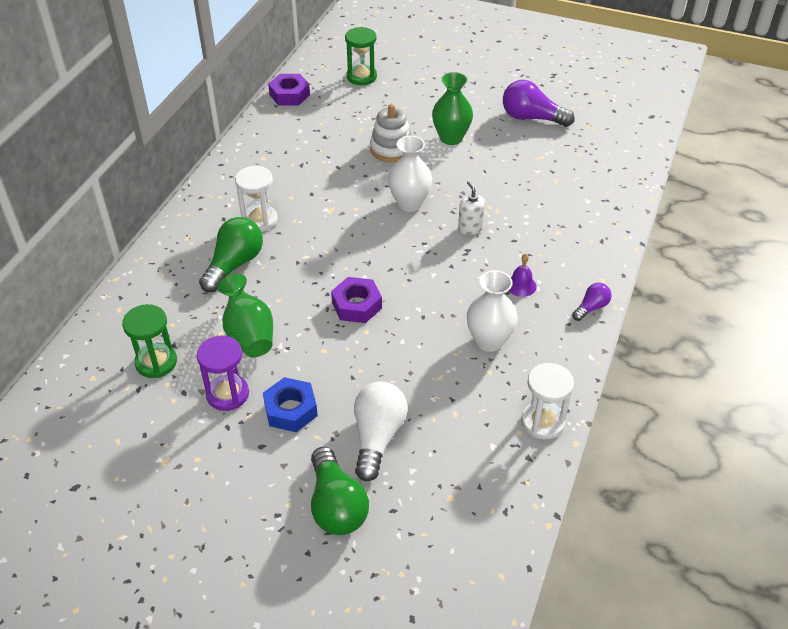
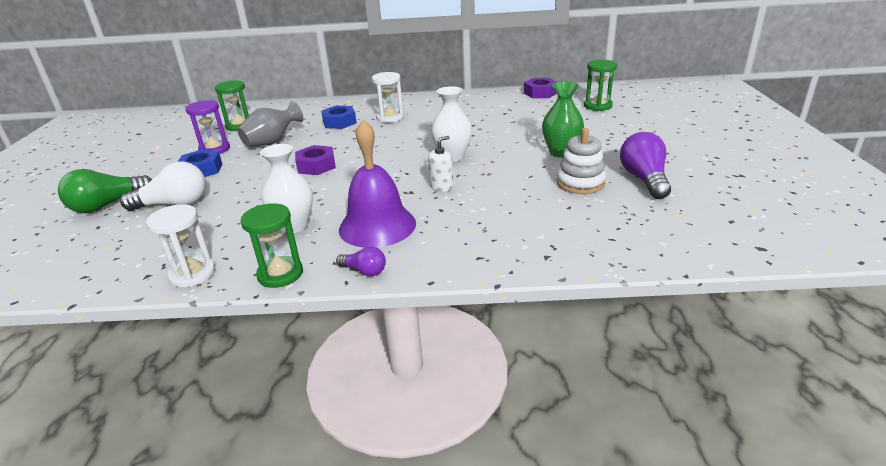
camera: 70 degrees right, 15 degrees down
(234, 264) = (339, 122): green light bulb -> blue nut
(249, 335) = (272, 142): green vase -> grey vase
(391, 149) = (516, 135): white stacking toy -> white stacking toy (580, 183)
(521, 285) = (377, 226): purple bell -> purple bell, size x2.42
(571, 360) = (280, 274): none -> green hourglass

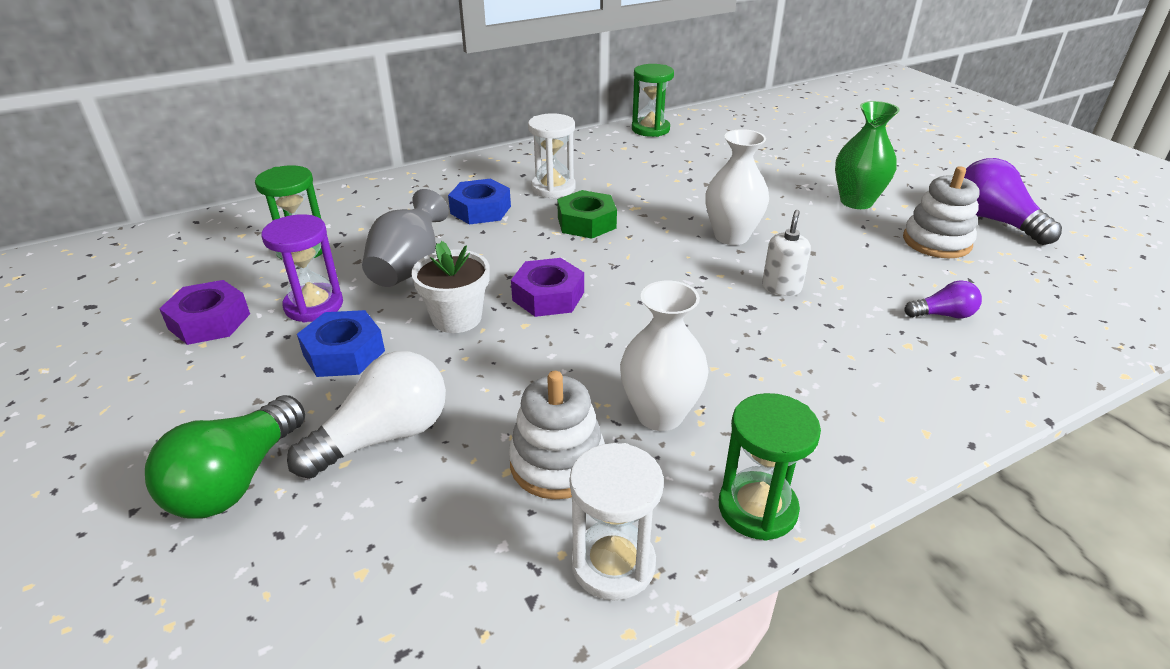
camera: 30 degrees left, 5 degrees up
(224, 232) = (557, 463): none -> white stacking toy
(263, 166) = (457, 318): none -> white flower pot
(364, 271) = (867, 458): purple light bulb -> purple light bulb (943, 315)
(377, 226) = (782, 376): purple bell -> none
(383, 137) = (586, 222): none -> green nut
(540, 93) = (712, 115): purple nut -> purple nut (209, 321)
(597, 106) = (807, 125): green hourglass -> green hourglass (650, 129)

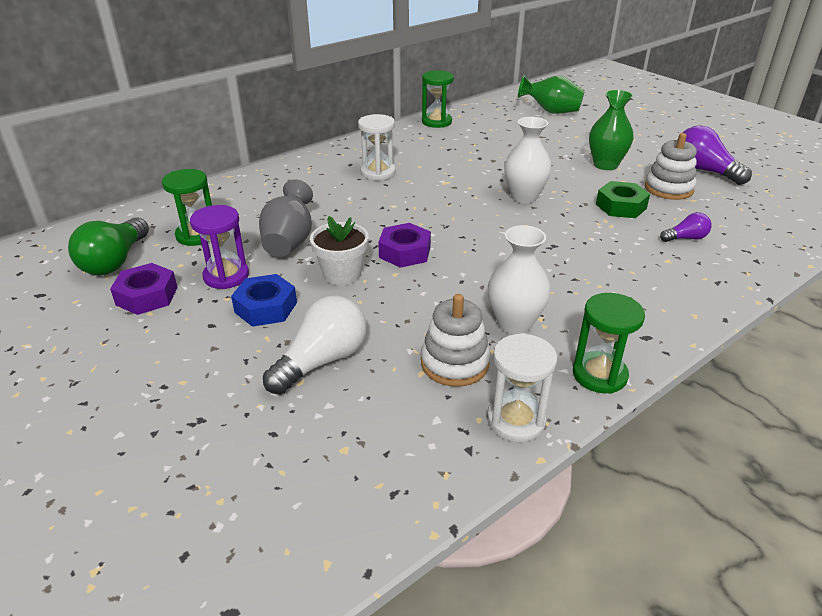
camera: 10 degrees left, 0 degrees up
(236, 480) = (224, 403): green light bulb -> green light bulb (115, 261)
(480, 210) = (327, 193): blue nut -> none
(586, 222) = (413, 196): green nut -> green nut (621, 206)
(781, 287) = (571, 230): white soap dispenser -> none
(804, 126) = (551, 111): none -> green vase

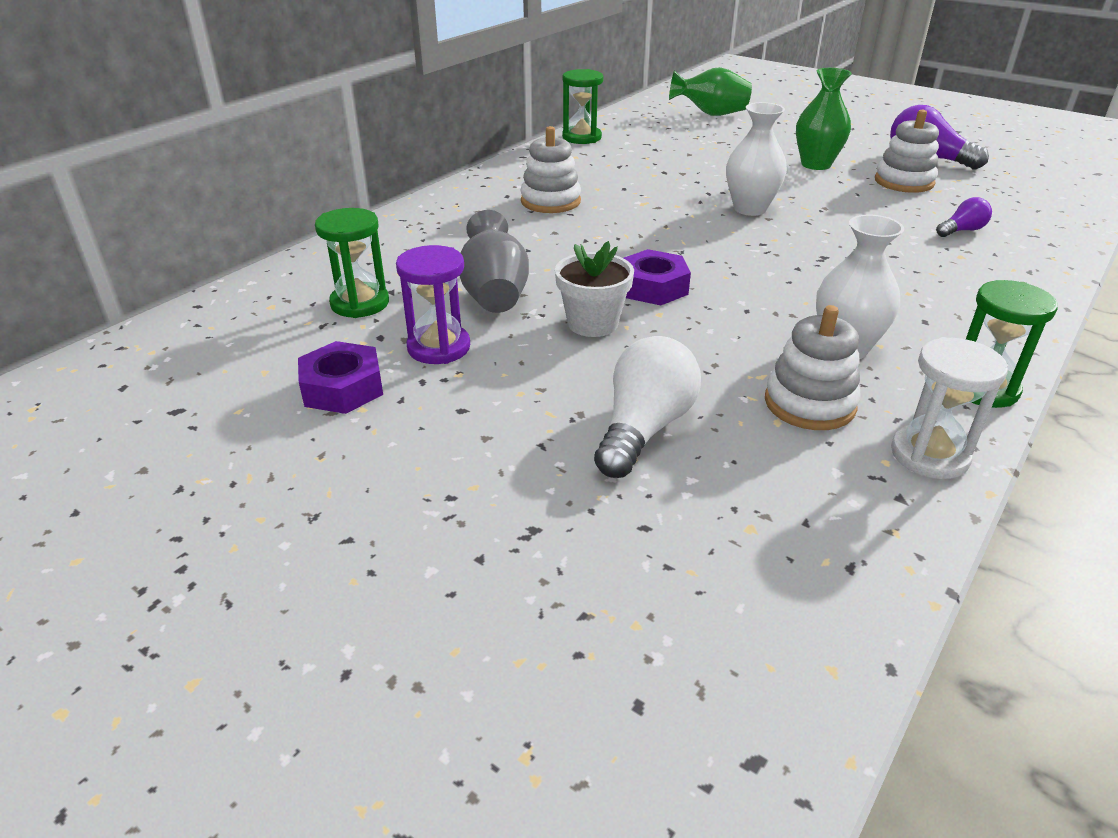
camera: 15 degrees left, 0 degrees up
(115, 261) = (263, 351): green light bulb -> none
(265, 307) = (521, 377): blue nut -> none
(378, 172) = (550, 201): white hourglass -> white stacking toy
(621, 206) = (866, 206): green nut -> none

